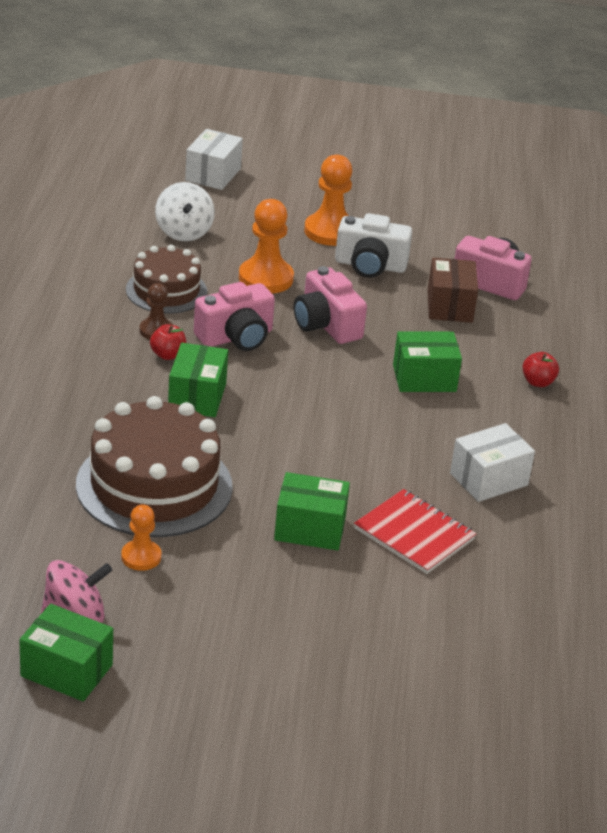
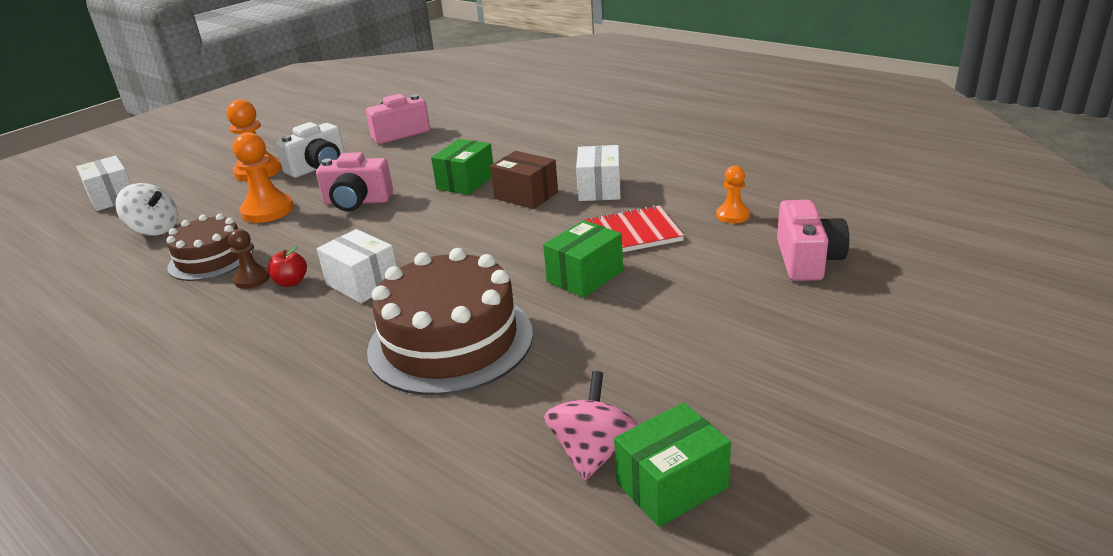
camera: 50 degrees left, 5 degrees down
(141, 557) = (540, 379): orange pawn -> orange pawn (733, 215)
(197, 397) = (362, 283): green box -> white box
(236, 337) = (316, 243): pink camera -> pink camera (807, 260)
(450, 306) = (403, 153): brown box -> brown box (526, 195)
(538, 382) = (519, 146): red apple -> none

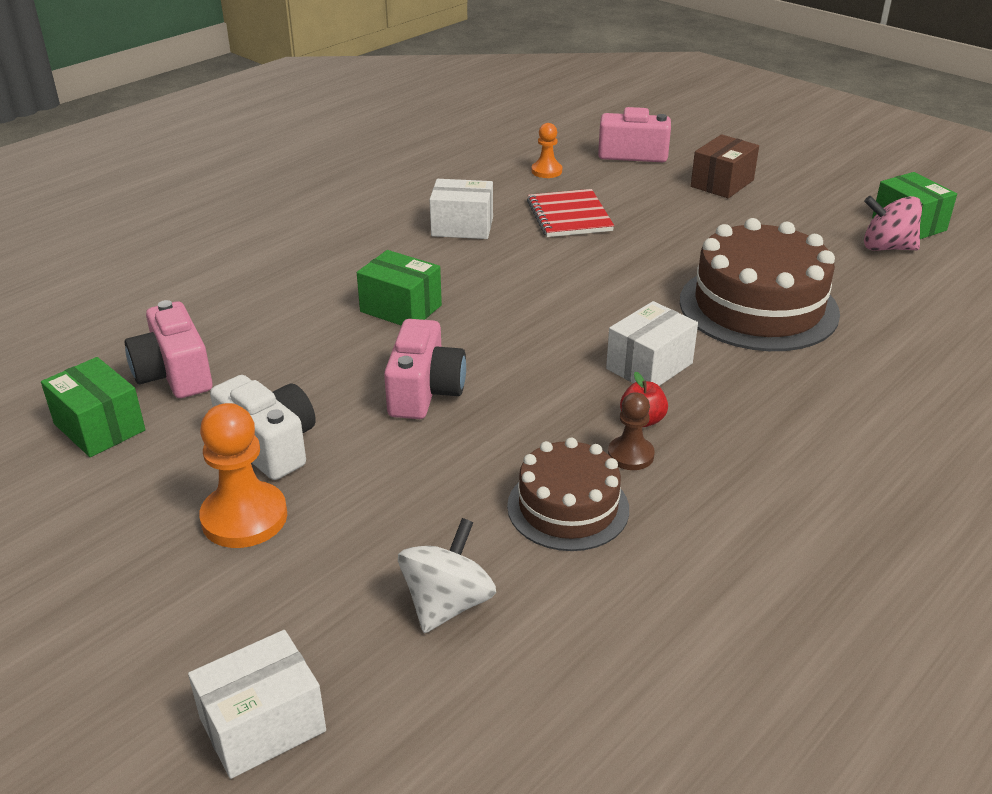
camera: 90 degrees left, 5 degrees up
(267, 210) = (420, 477): orange pawn -> none
(526, 195) = (460, 268): brown box -> brown box (722, 183)
(585, 276) = (648, 241): green box -> green box (99, 427)

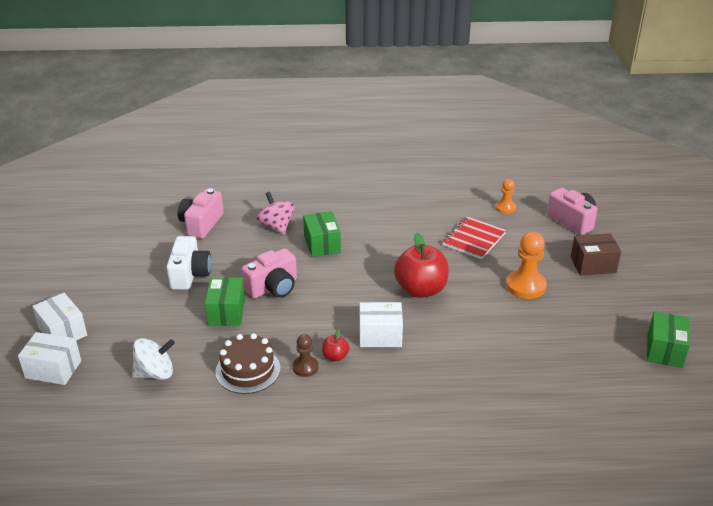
camera: 45 degrees right, 0 degrees up
(99, 427) = (150, 231): green box -> green box (226, 312)
(244, 517) = (144, 296): orange pawn -> orange pawn (525, 286)
(462, 227) = (412, 217): white box -> white box (62, 332)
(605, 294) = (421, 289): none -> red apple
(758, 307) = (484, 341): brown cake -> none
(887, 247) = (621, 355): pink spinning top -> pink spinning top (276, 226)

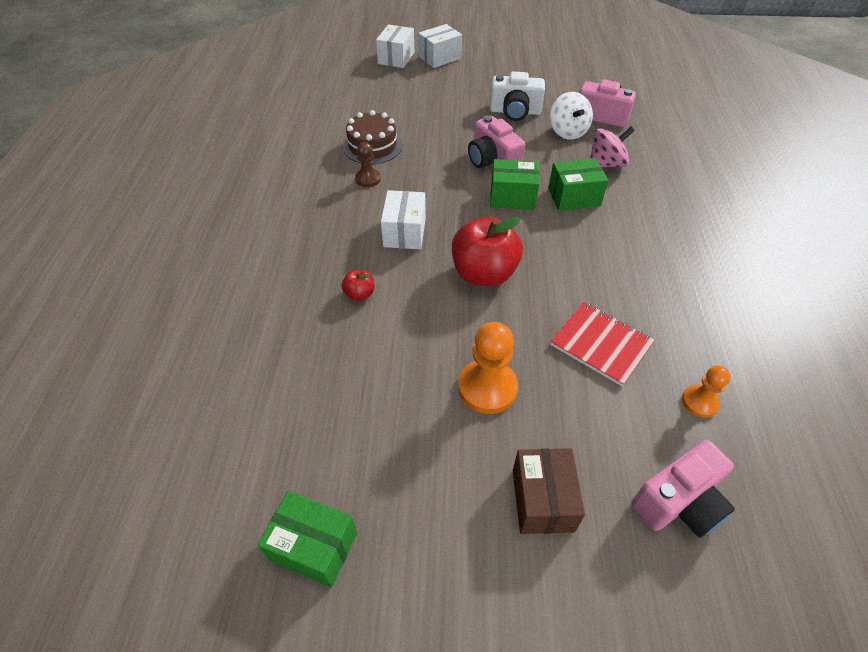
camera: 95 degrees right, 15 degrees up
(155, 373) = (380, 100): white spinning top -> white spinning top (567, 132)
(226, 312) = (455, 133): green box -> green box (512, 197)
(335, 356) = (378, 198): red apple -> red apple (359, 294)

